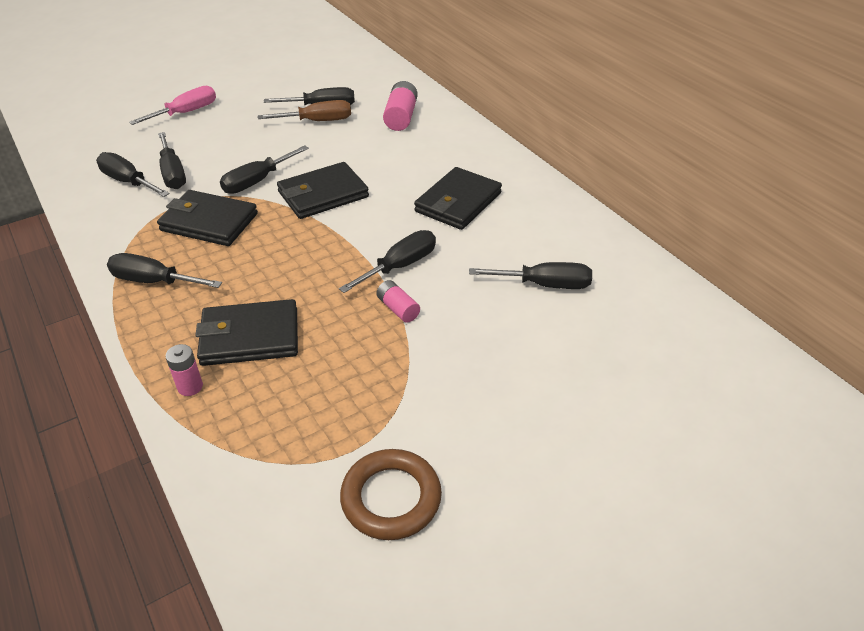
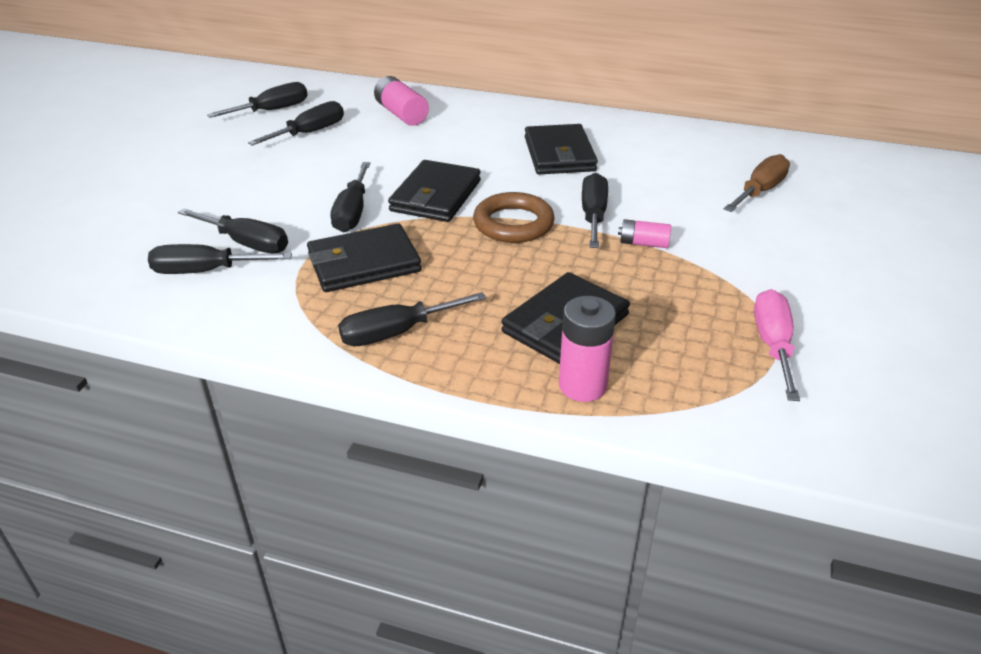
camera: 40 degrees left, 5 degrees down
(186, 112) = (161, 189): pink screwdriver -> pink screwdriver (773, 345)
(190, 387) = (582, 385): pink battery -> pink battery, size x1.63
(318, 121) = (326, 145): brown screwdriver -> brown screwdriver (760, 191)
(391, 498) = (852, 358): brown ring -> brown ring (513, 223)
(544, 285) = (713, 179): black screwdriver -> black screwdriver (272, 110)

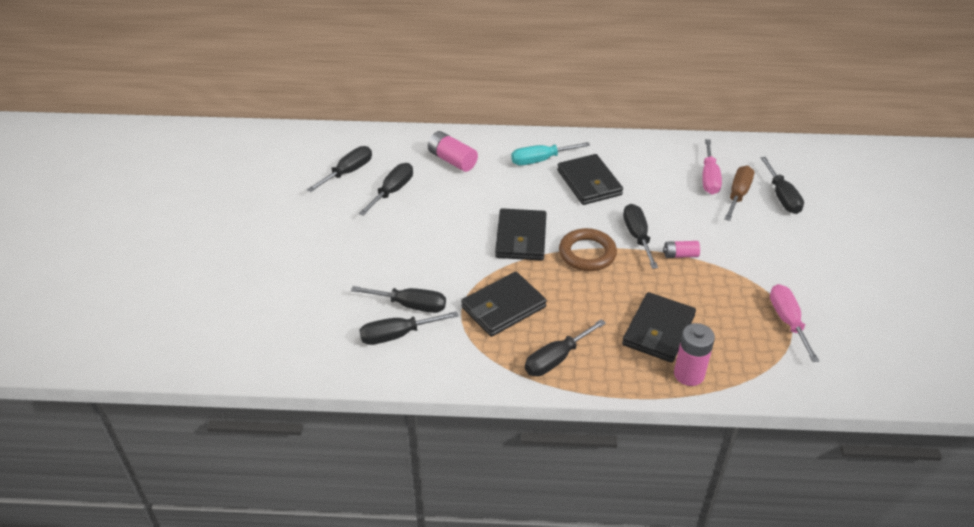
camera: 15 degrees left, 5 degrees up
(352, 212) = (470, 264): black screwdriver -> black screwdriver (782, 197)
(509, 126) = (540, 160): none -> turquoise screwdriver
(726, 169) = (709, 178): none -> pink screwdriver

